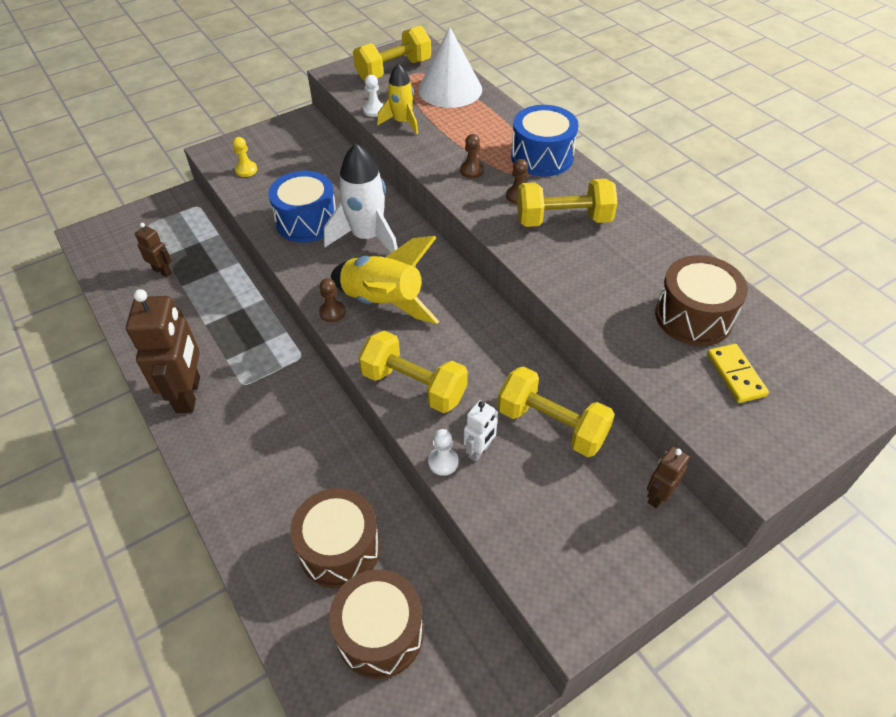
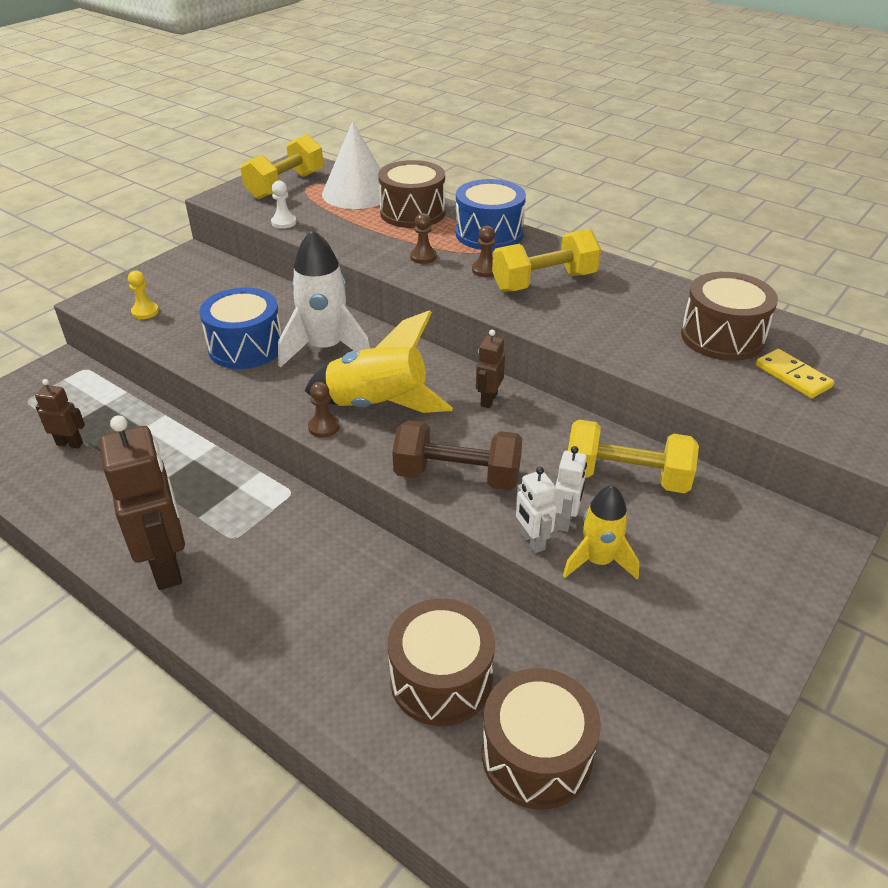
camera: 20 degrees left, 10 degrees down
(402, 122) = (321, 228): yellow rocket -> yellow rocket (598, 561)
(414, 386) = (457, 476): yellow dumbbell -> brown dumbbell
(443, 462) = (532, 541): white pawn -> white robot
(486, 120) = (412, 213): none -> brown drum
(658, 496) = (769, 514): brown robot -> brown robot (488, 400)

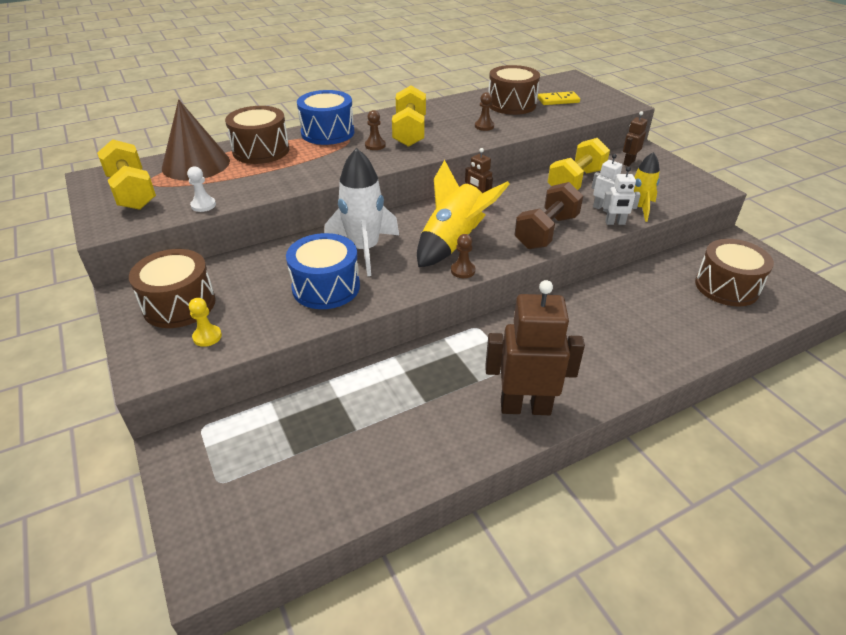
camera: 65 degrees left, 0 degrees up
(70, 443) = (323, 452): brown robot -> brown robot (628, 162)
(357, 193) = (196, 164): white cone -> brown cone
(423, 257) = (333, 161): brown pawn -> brown pawn (484, 126)
(441, 679) = (670, 304): brown drum -> brown drum (179, 304)

